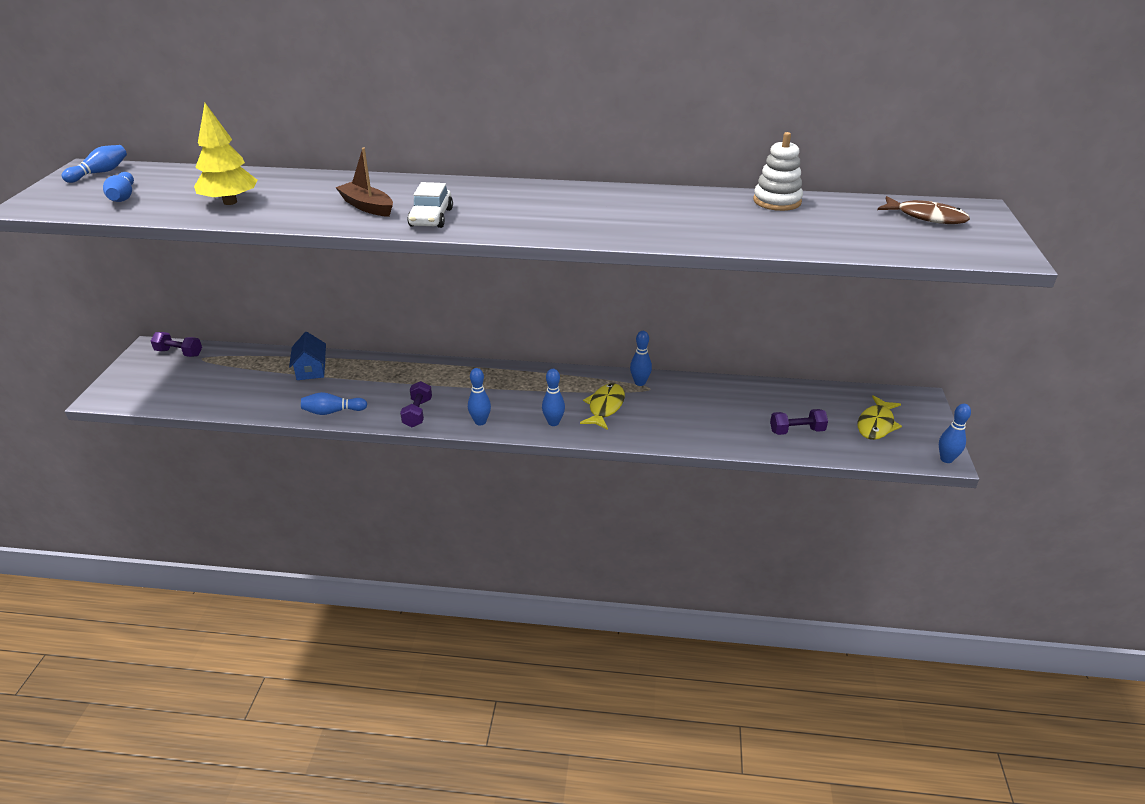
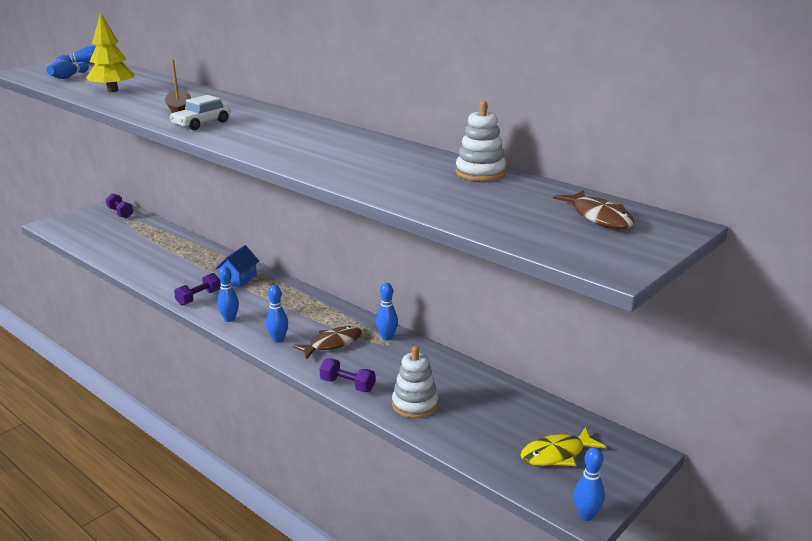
camera: 35 degrees right, 10 degrees down
(311, 369) = (176, 247): blue house -> blue house (238, 279)
(332, 412) = (150, 277): blue bowling pin -> none
(605, 407) = (332, 344): yellow fish -> brown fish
(738, 430) = (415, 404): none -> white stacking toy
(797, 431) = (468, 426): purple dumbbell -> purple dumbbell (347, 385)

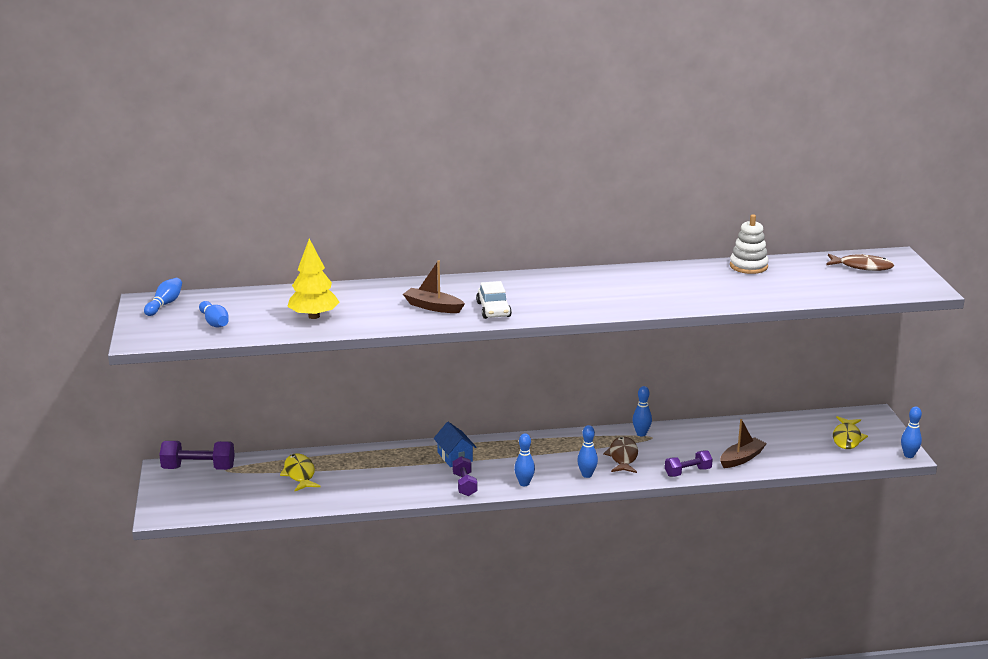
camera: 50 degrees left, 0 degrees up
(120, 213) = (198, 468): purple dumbbell -> purple dumbbell, size x1.53
(147, 241) = (299, 474): none -> yellow fish
(415, 404) = (741, 458): white stacking toy -> brown boat

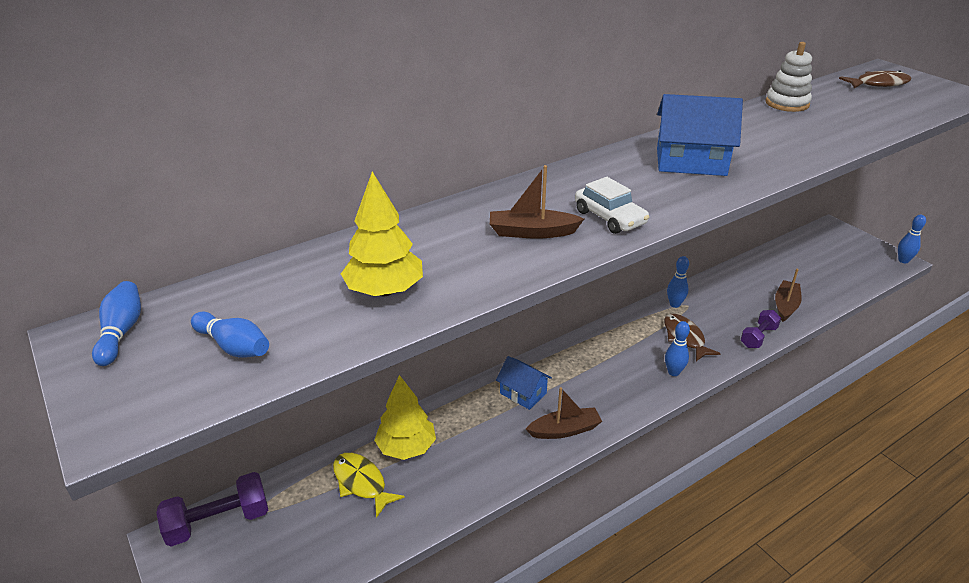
camera: 25 degrees left, 10 degrees up
(344, 464) = (406, 448): none -> yellow tree
(464, 485) = (565, 430): purple dumbbell -> brown boat
(524, 483) = (624, 406): blue bowling pin -> none
(600, 290) = (691, 162): none -> blue house
(847, 438) = (840, 257): yellow fish -> none

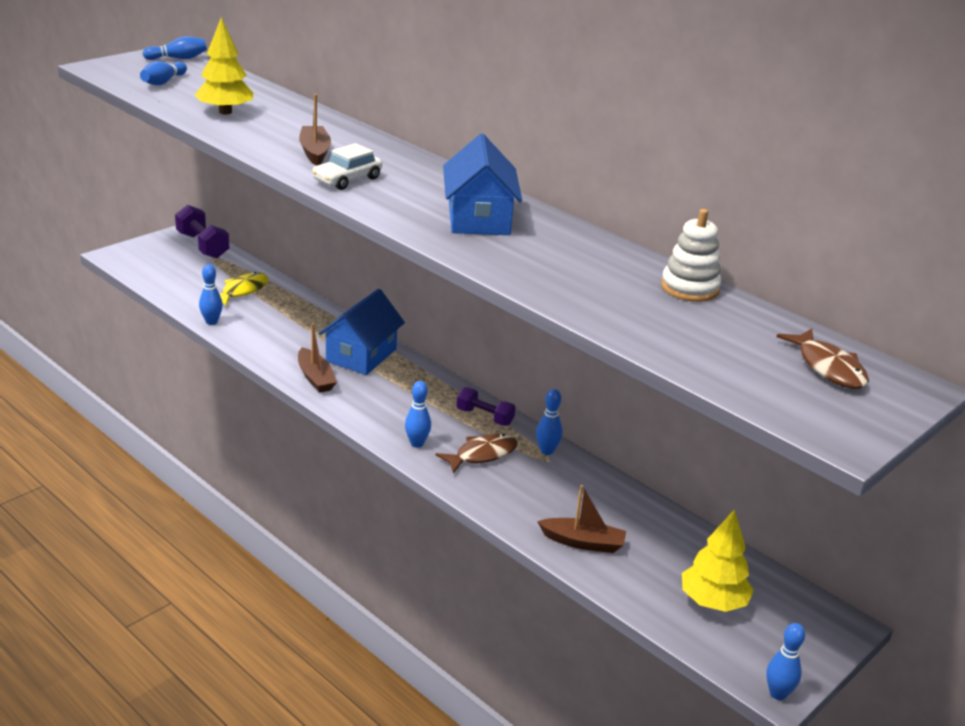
camera: 75 degrees right, 5 degrees down
(406, 448) = (282, 305): yellow tree -> yellow tree (713, 602)
(433, 515) = (211, 322): none -> blue bowling pin
(523, 393) = (361, 355): blue house -> blue house, size x1.61
(758, 337) = (503, 511): purple dumbbell -> purple dumbbell (484, 417)

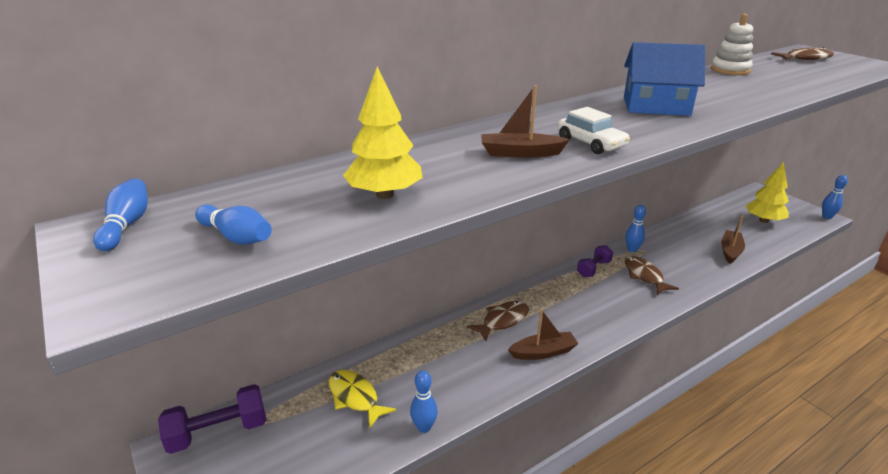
camera: 75 degrees left, 0 degrees up
(361, 355) = (502, 321): blue house -> brown fish
(417, 443) = (638, 304): blue bowling pin -> none

